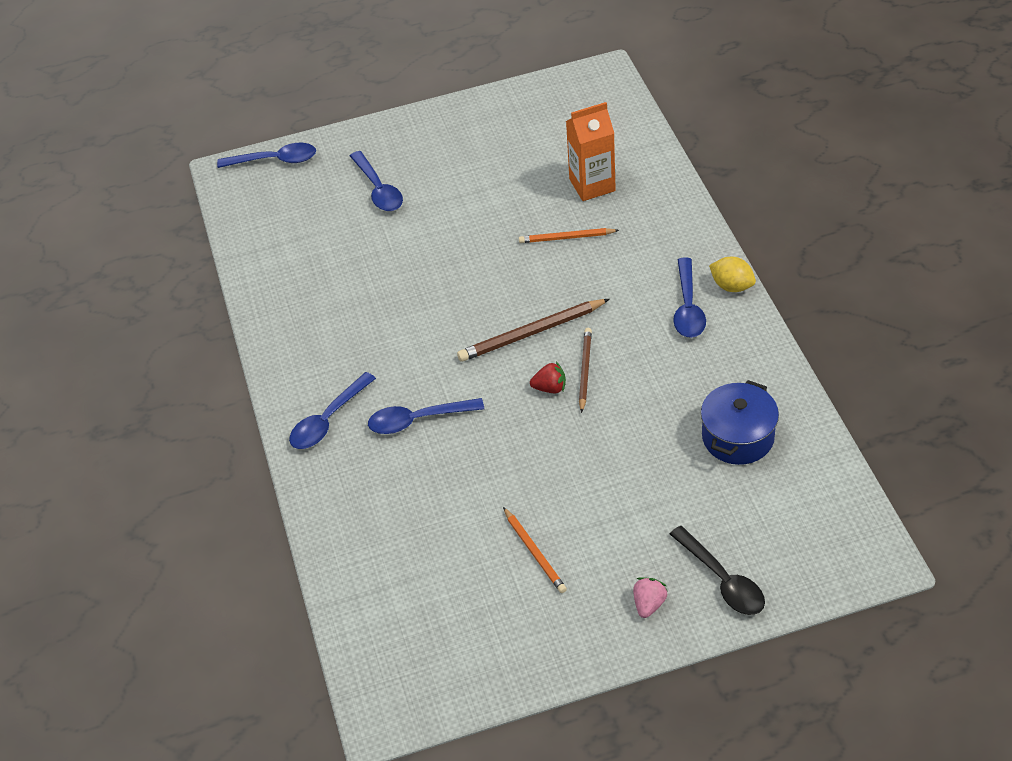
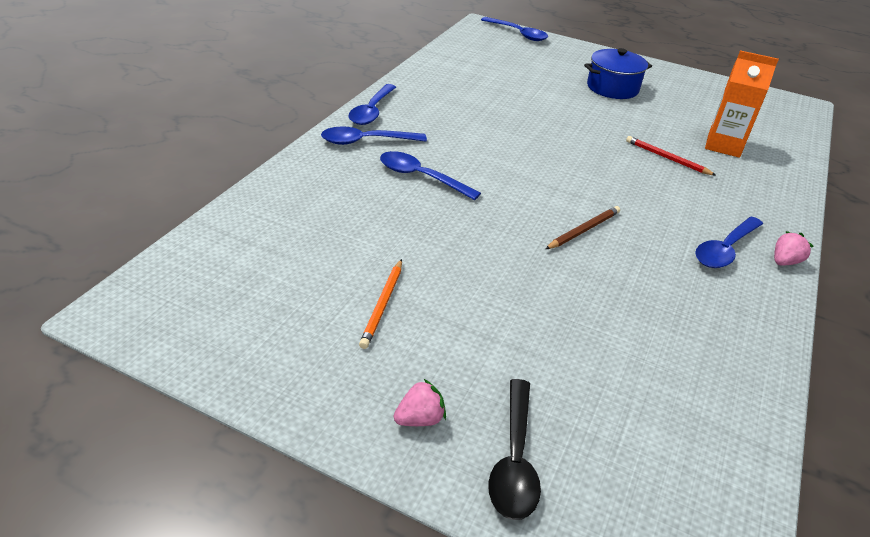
camera: 35 degrees right, 10 degrees down
(378, 189) = (563, 73): blue spoon -> blue spoon (372, 111)
(532, 333) = (570, 186): brown pencil -> none
(550, 388) = (541, 222): red strawberry -> none
(566, 238) = (667, 158): orange pencil -> red pencil
(732, 286) = (784, 262): yellow lemon -> pink strawberry
(738, 437) = (670, 361): blue pot -> blue pot (612, 88)

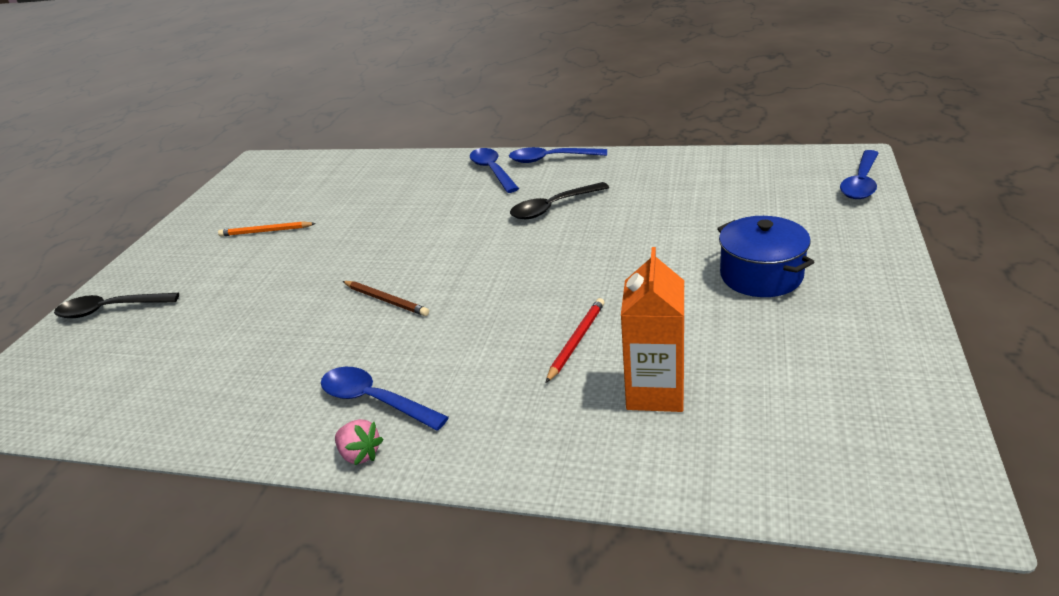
camera: 85 degrees right, 5 degrees down
(420, 419) = (154, 269): pink strawberry -> none
(421, 177) = (444, 206): blue spoon -> none
(470, 129) = (553, 207): none -> black spoon

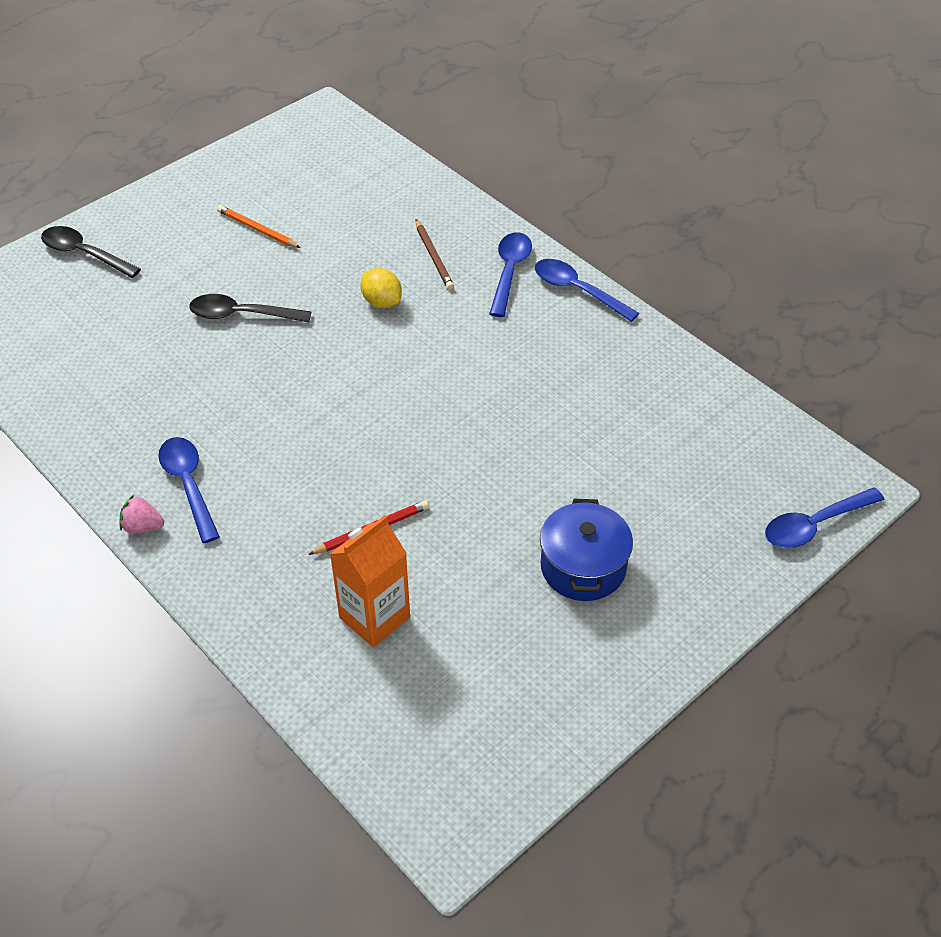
camera: 30 degrees right, 15 degrees up
(360, 454) = (143, 527): pink strawberry -> pink strawberry turned 120 degrees clockwise
(386, 300) = (279, 385): brown pencil -> brown pencil (434, 256)
(416, 222) = (382, 302): none -> yellow lemon
(553, 207) = (509, 362): black spoon -> black spoon (241, 315)

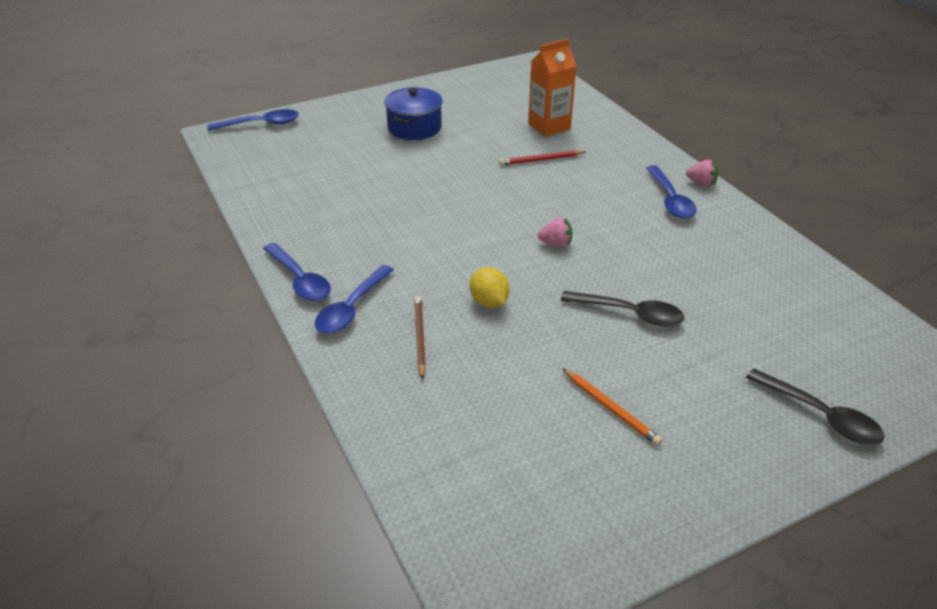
camera: 165 degrees left, 10 degrees down
(327, 385) = (556, 244): none -> pink strawberry

